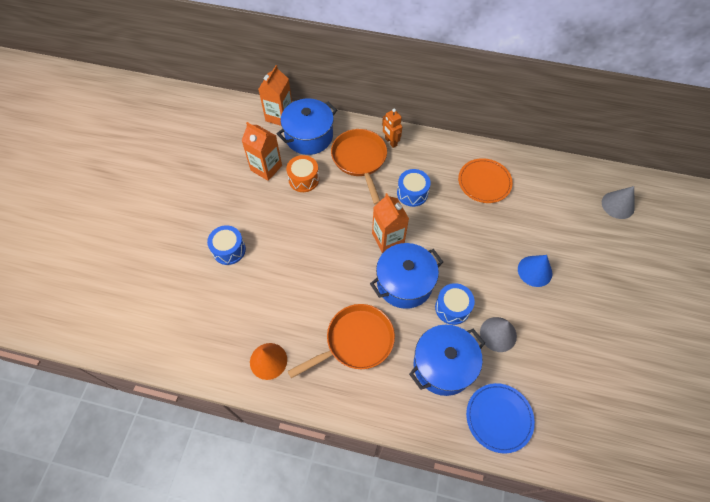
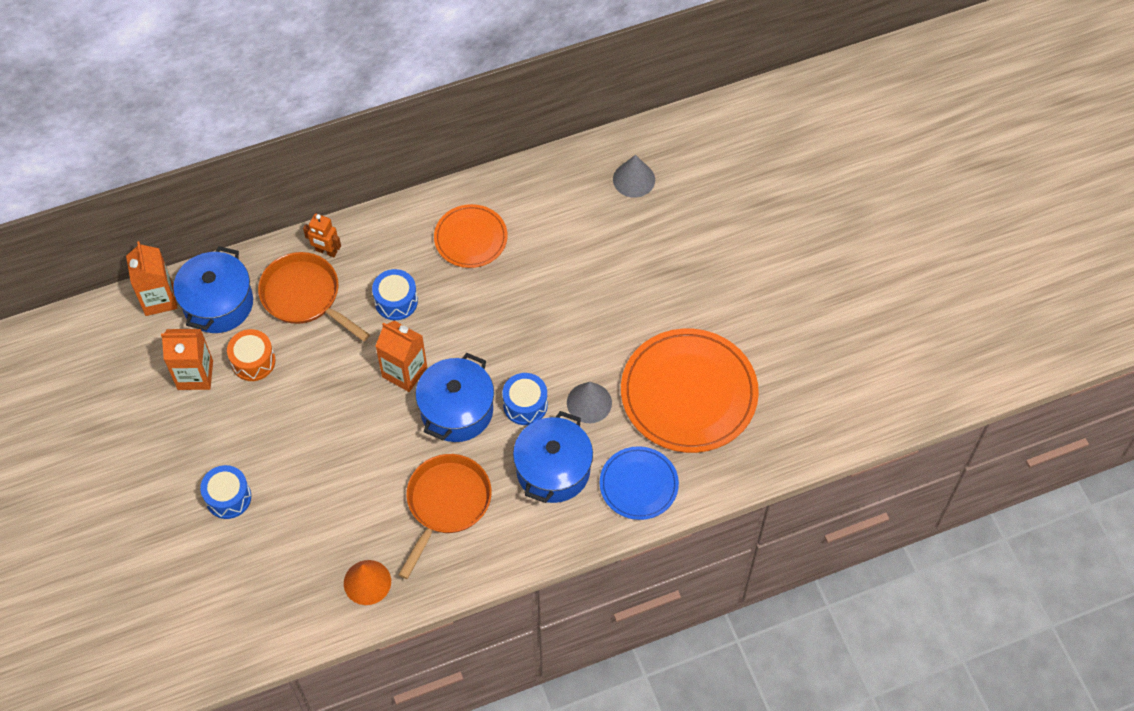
camera: 35 degrees left, 0 degrees up
(535, 271) = (587, 311): blue cone -> none
(576, 373) = (689, 393): none -> orange plate

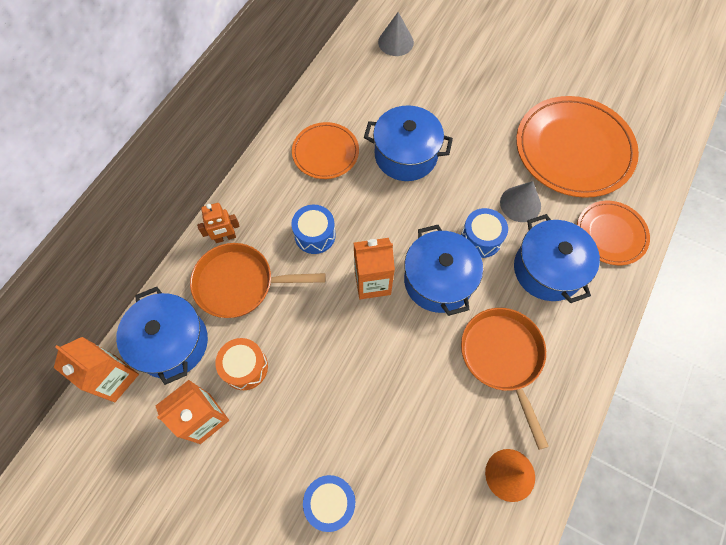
camera: 40 degrees left, 5 degrees up
(535, 290) = (405, 155): none -> blue pot
(638, 484) = (611, 234): blue plate -> orange plate

